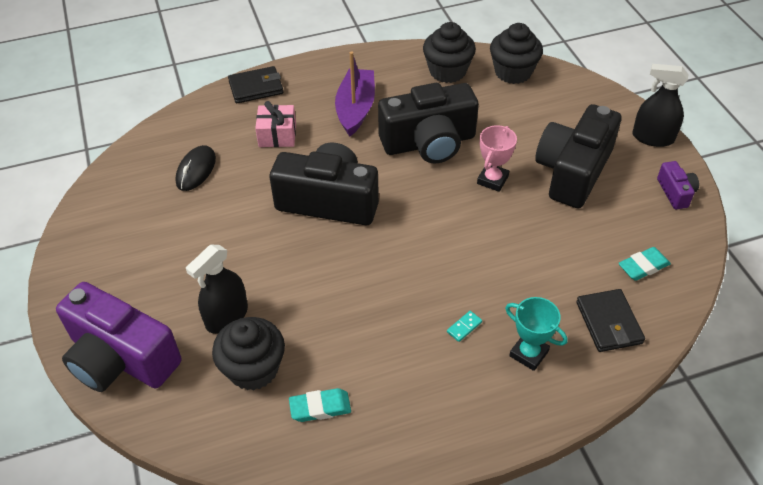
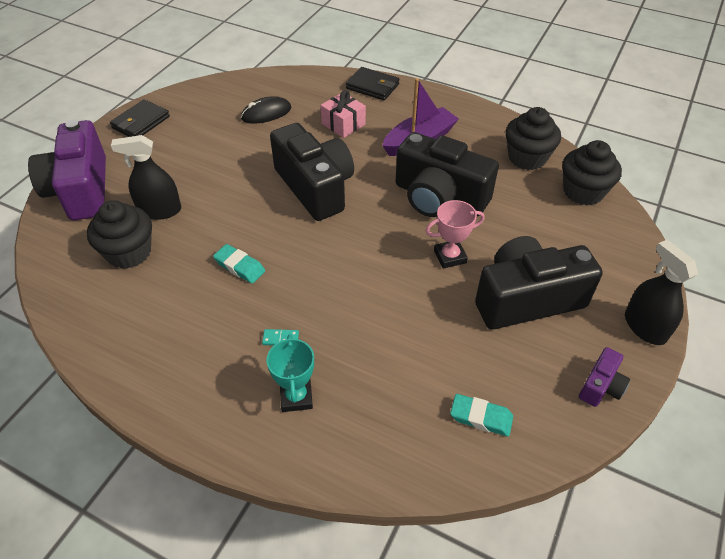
camera: 45 degrees right, 0 degrees up
(320, 407) = (127, 308): turquoise eraser -> turquoise eraser (239, 266)
(608, 323) = (388, 432): black wallet -> black wallet (141, 122)

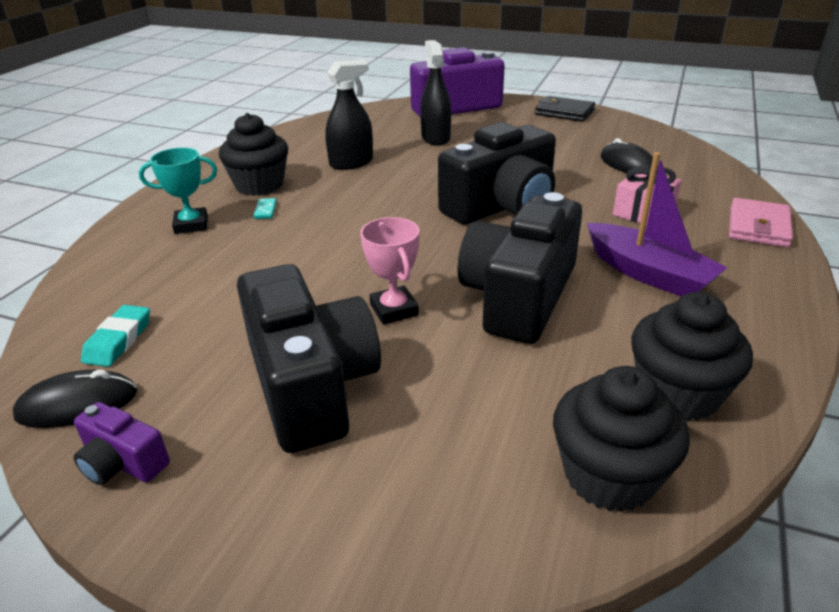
camera: 85 degrees right, 15 degrees down
(129, 252) = (377, 135): black cupcake -> black cupcake (259, 185)
(239, 266) = (364, 181): turquoise eraser -> none
(372, 86) = (758, 227): black wallet -> pink wallet
(553, 426) = (77, 404): none -> black mouse
(644, 327) = (231, 542): black spray bottle -> black spray bottle (351, 163)

